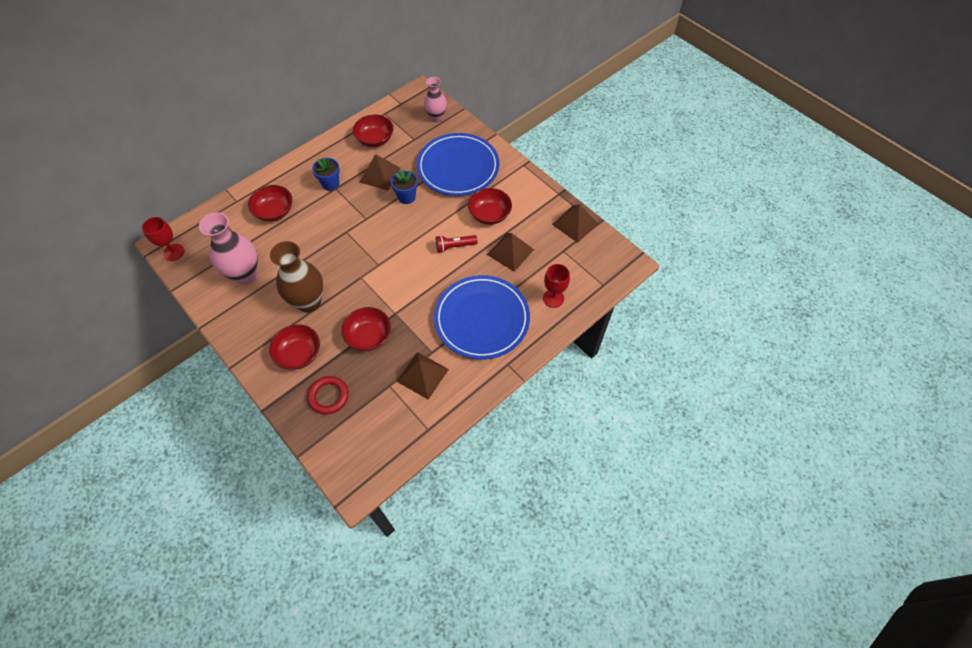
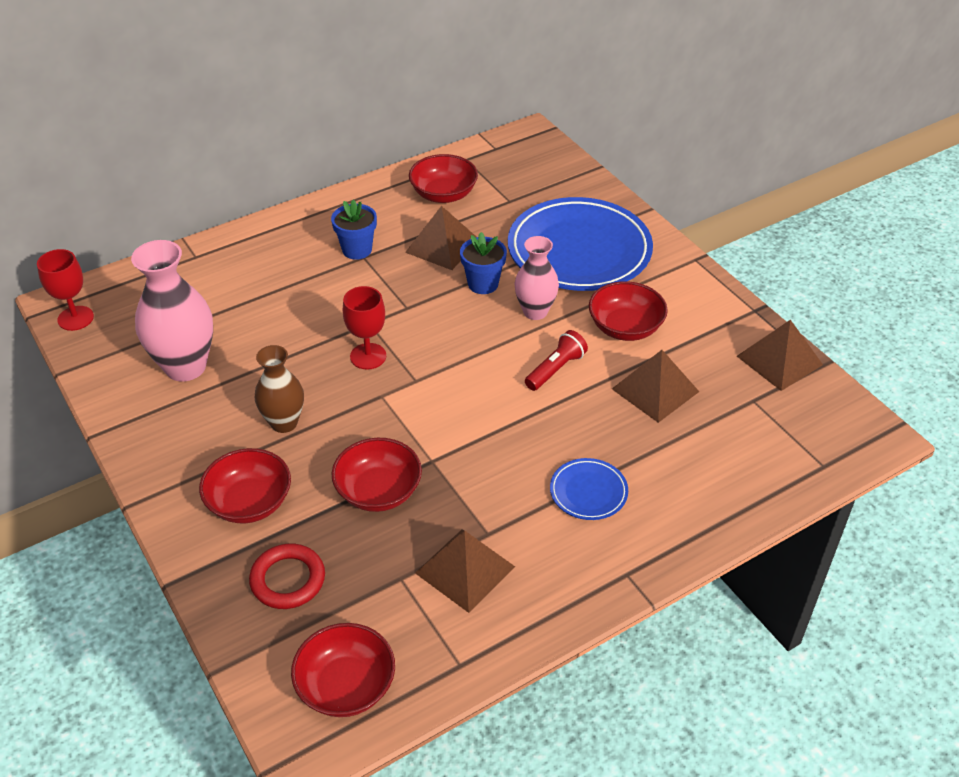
camera: 10 degrees right, 15 degrees down
(274, 211) = (255, 279): red bowl -> red bowl (346, 686)
(309, 302) = (284, 423): brown vase -> brown vase, size x0.62
(436, 118) = (552, 174): pink vase -> pink vase (535, 311)
(454, 246) = (555, 369): red flashlight -> red flashlight turned 135 degrees clockwise
(482, 319) = (588, 492): blue plate -> blue plate, size x0.44
(553, 298) = (726, 475): red goblet -> red goblet (368, 356)

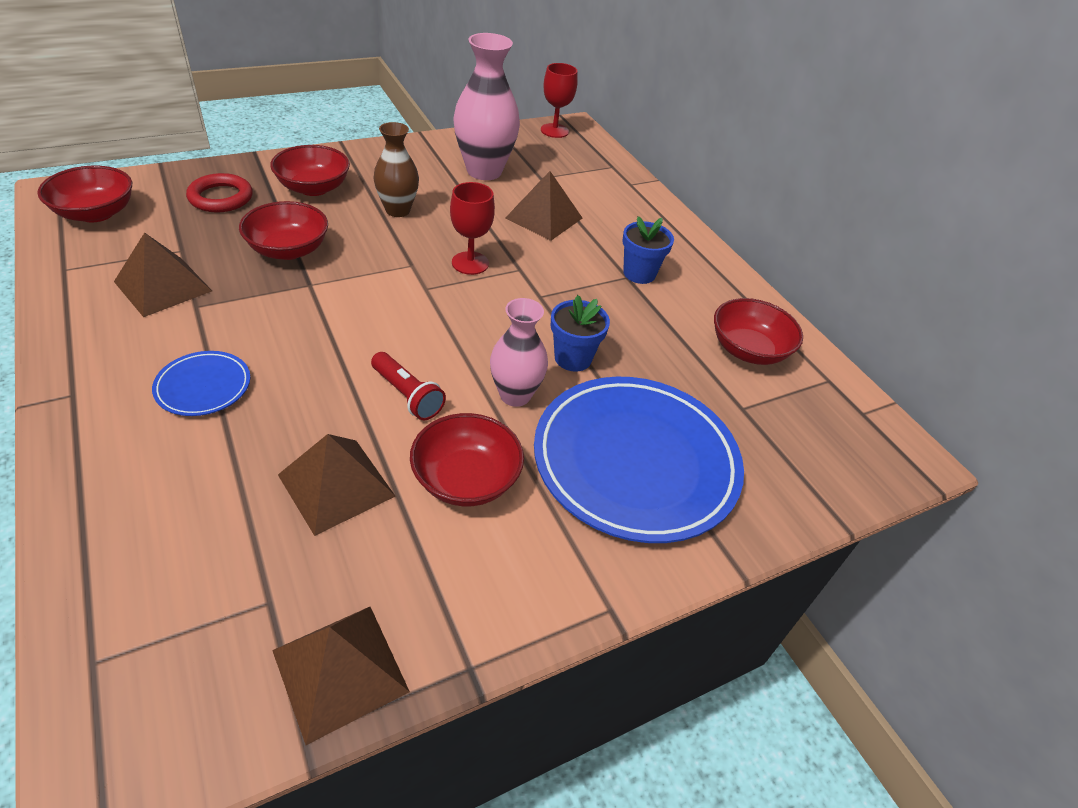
camera: 90 degrees right, 0 degrees up
(442, 246) = (646, 335): brown pyramid -> brown pyramid (544, 218)

